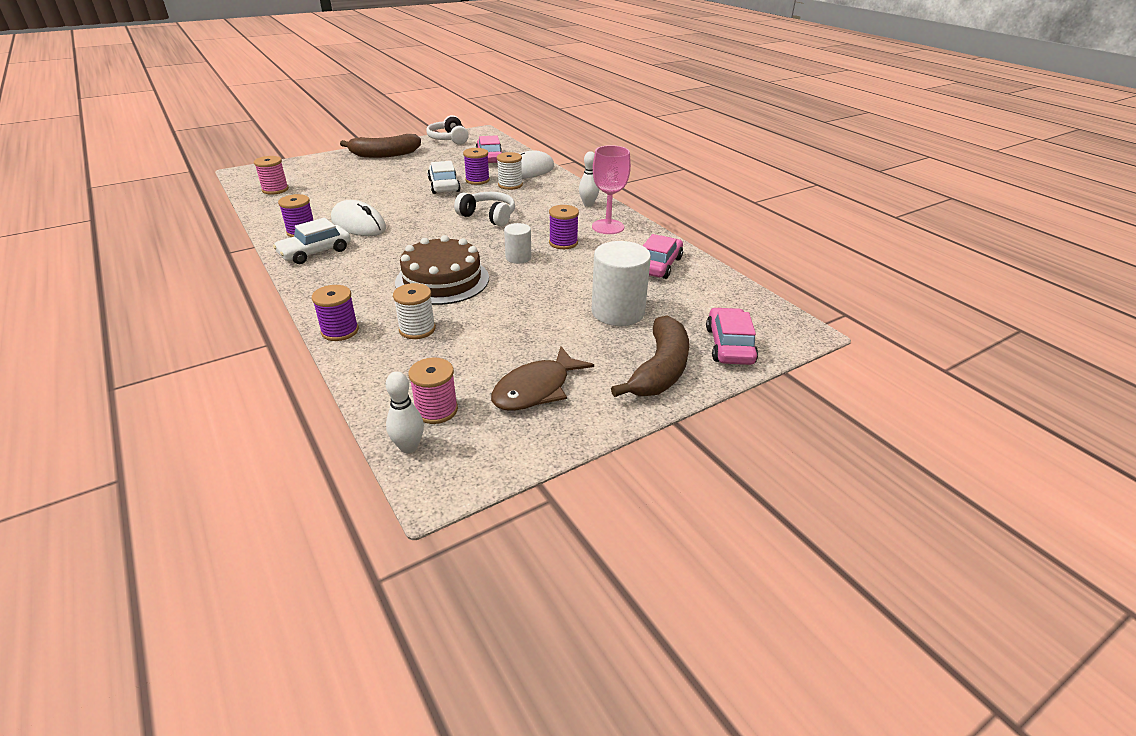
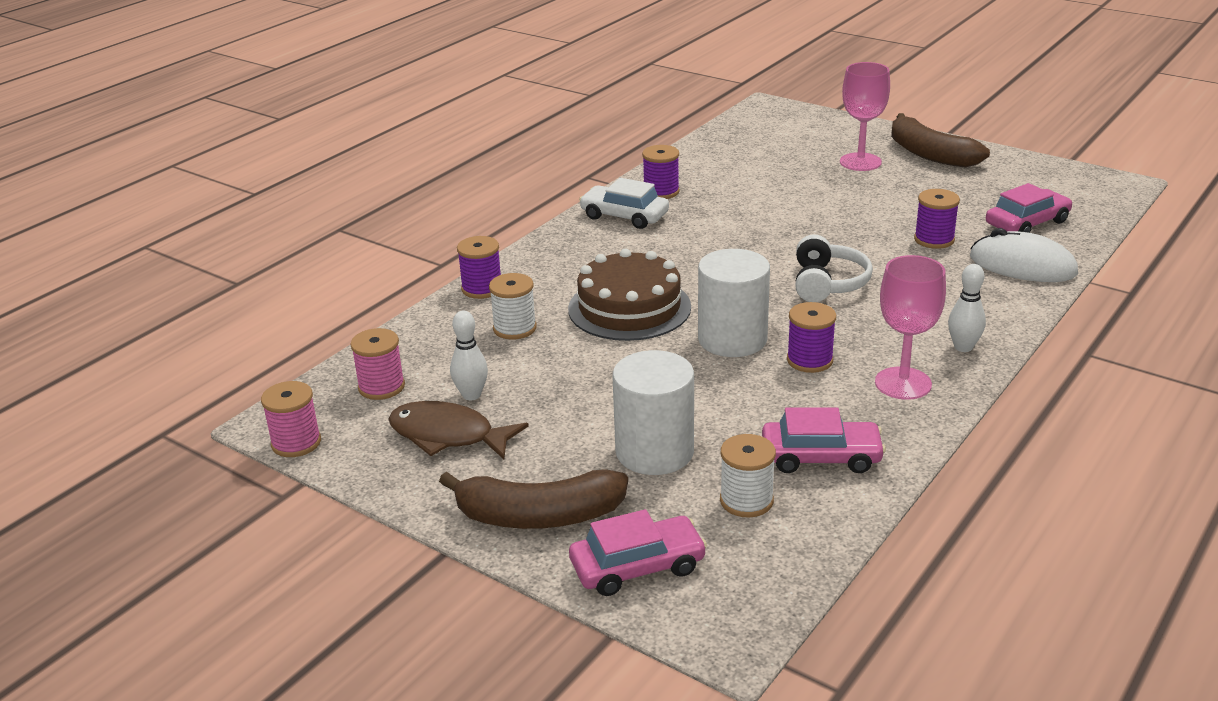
camera: 70 degrees right, 5 degrees down
(275, 189) = (745, 138): pink spool -> pink spool (296, 443)
(358, 224) = (712, 213): white mouse -> none
(364, 171) = (860, 162): none -> pink goblet
(409, 447) = (320, 391): white bowling pin -> white bowling pin (471, 395)
(444, 186) = (884, 224): white car -> none
(449, 139) = (1052, 173): white headphones -> none
(510, 185) = (950, 267): white spool -> white spool (746, 500)
(518, 257) = (732, 339): white cylinder -> white cylinder, size x1.82

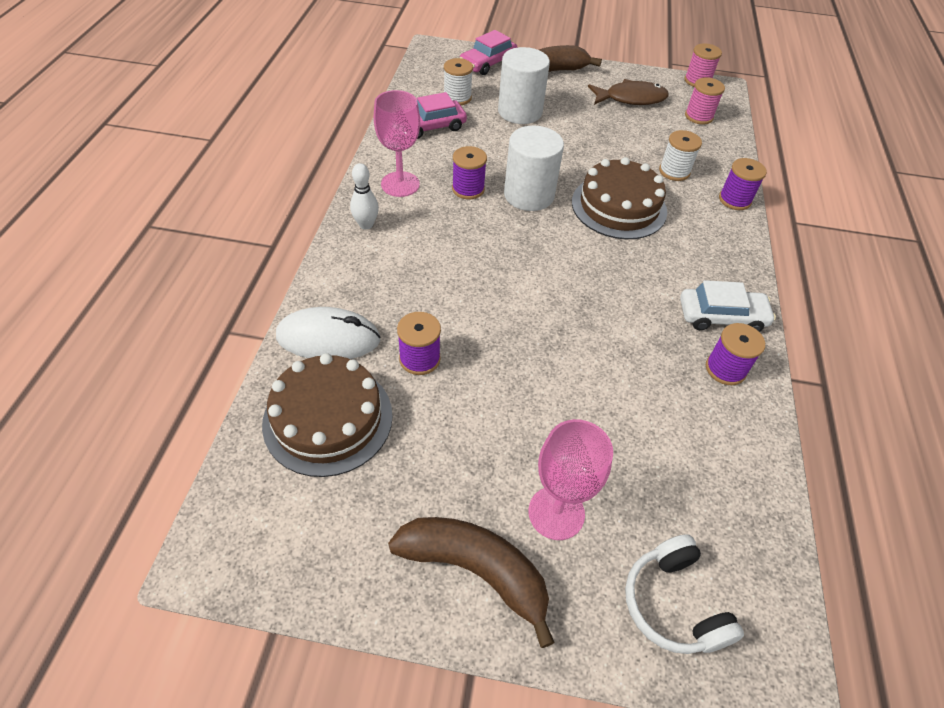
camera: 150 degrees right, 20 degrees up
(471, 395) = (646, 122): white bowling pin -> none
(827, 283) = (491, 269): white headphones -> white headphones (673, 604)
(1027, 223) = (328, 418): pink car -> brown cake

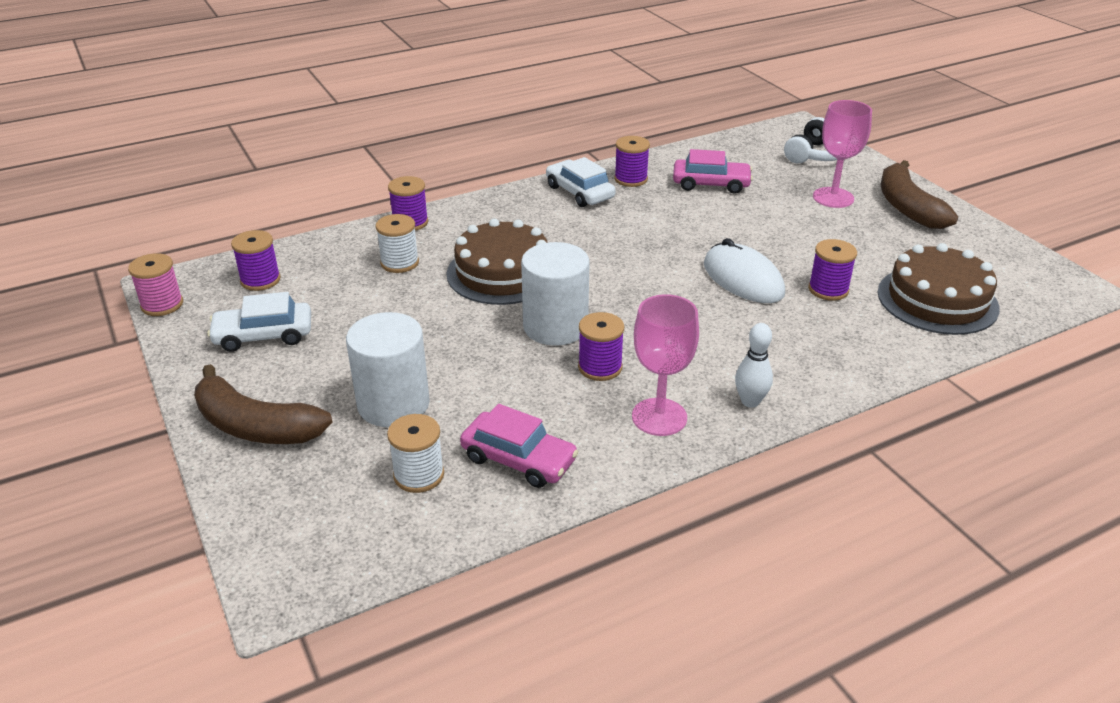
camera: 125 degrees left, 15 degrees down
(328, 338) = (889, 340): white mouse -> white mouse (743, 279)
(488, 63) = (279, 499): pink car -> pink car (711, 184)
(631, 99) = (263, 335): brown fish -> white car
(698, 116) = (260, 280): pink spool -> purple spool

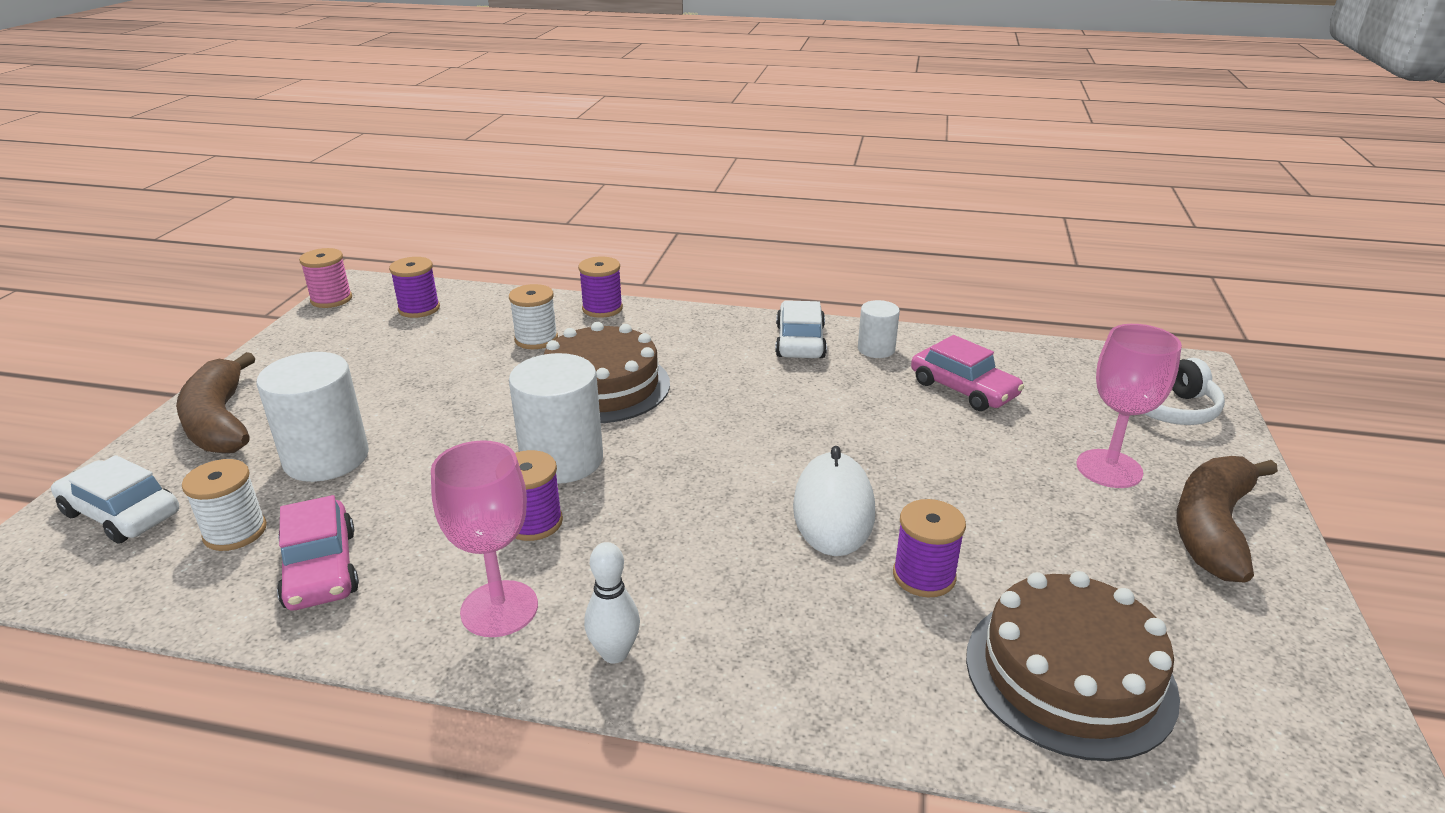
camera: 40 degrees right, 5 degrees down
(263, 335) = (347, 353): white car -> white car (121, 513)
(631, 179) = (876, 349): purple spool -> white cylinder

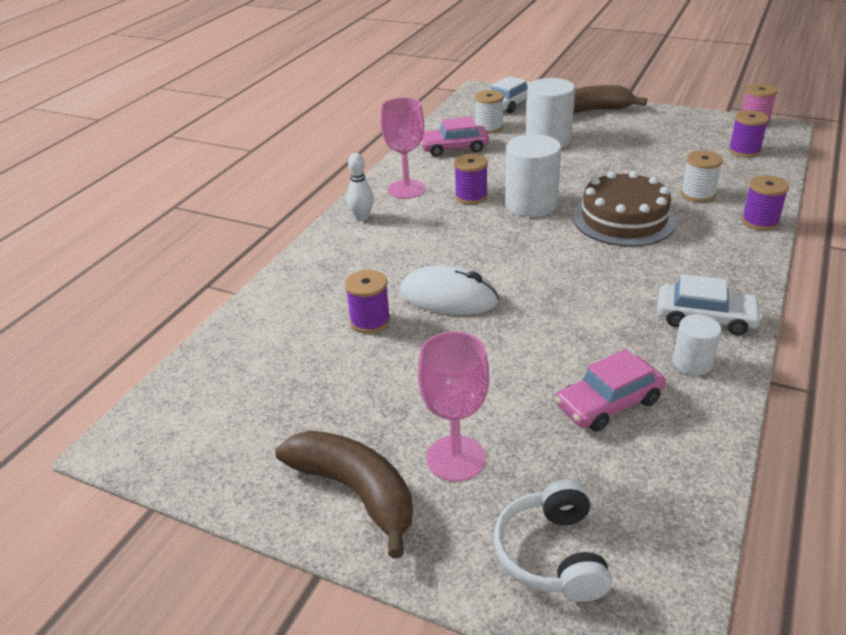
camera: 105 degrees right, 5 degrees up
(1069, 674) = (266, 356): brown cake -> none

